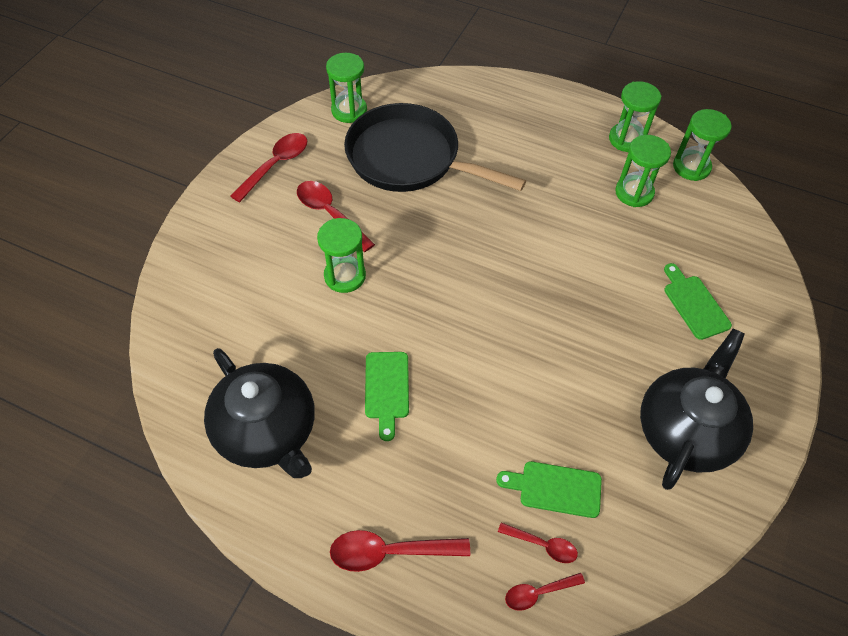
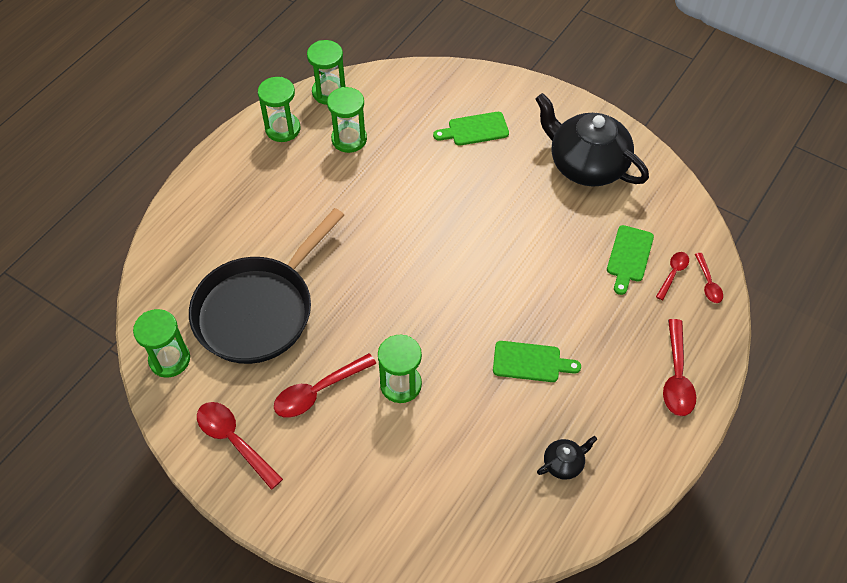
camera: 80 degrees left, 0 degrees up
(267, 431) = (564, 463): black teapot -> black teapot, size x0.42

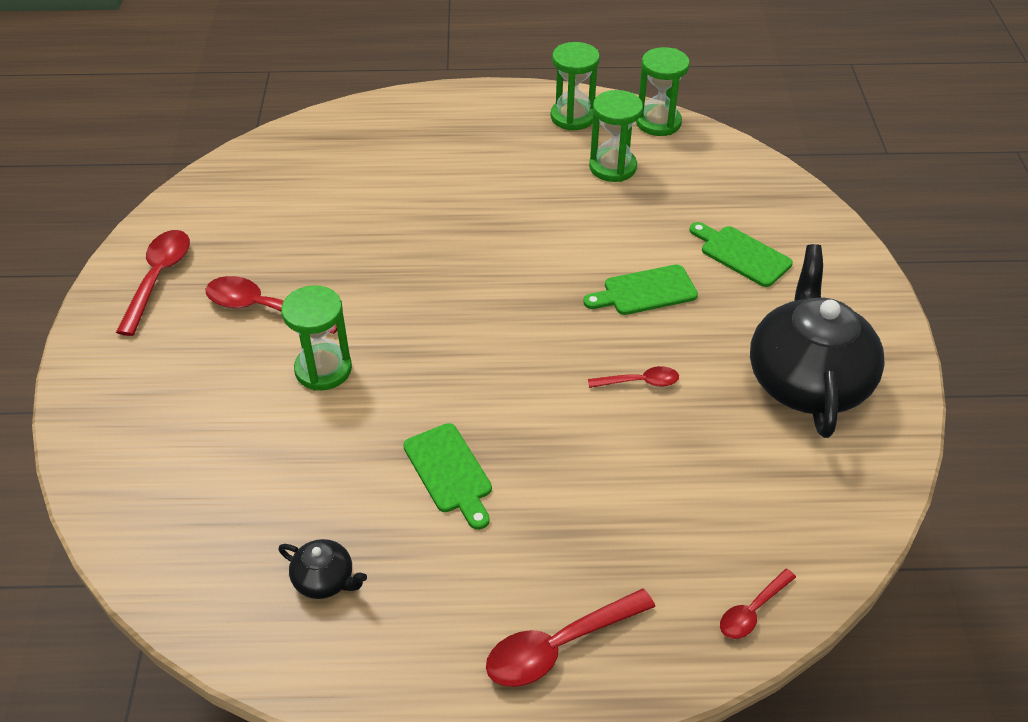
camera: 55 degrees right, 10 degrees down
(169, 359) = (221, 188): green hourglass -> none
(259, 310) = (330, 216): black pan -> none
(629, 256) = (706, 496): green cutting board -> green cutting board (645, 291)
(673, 273) = (727, 560): red spoon -> red spoon (639, 382)

